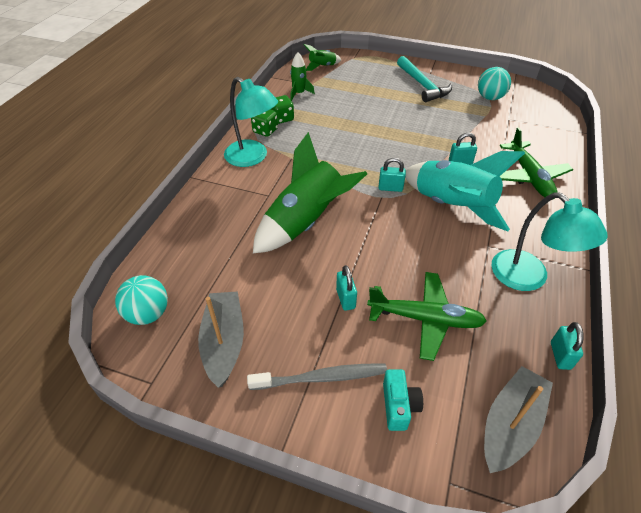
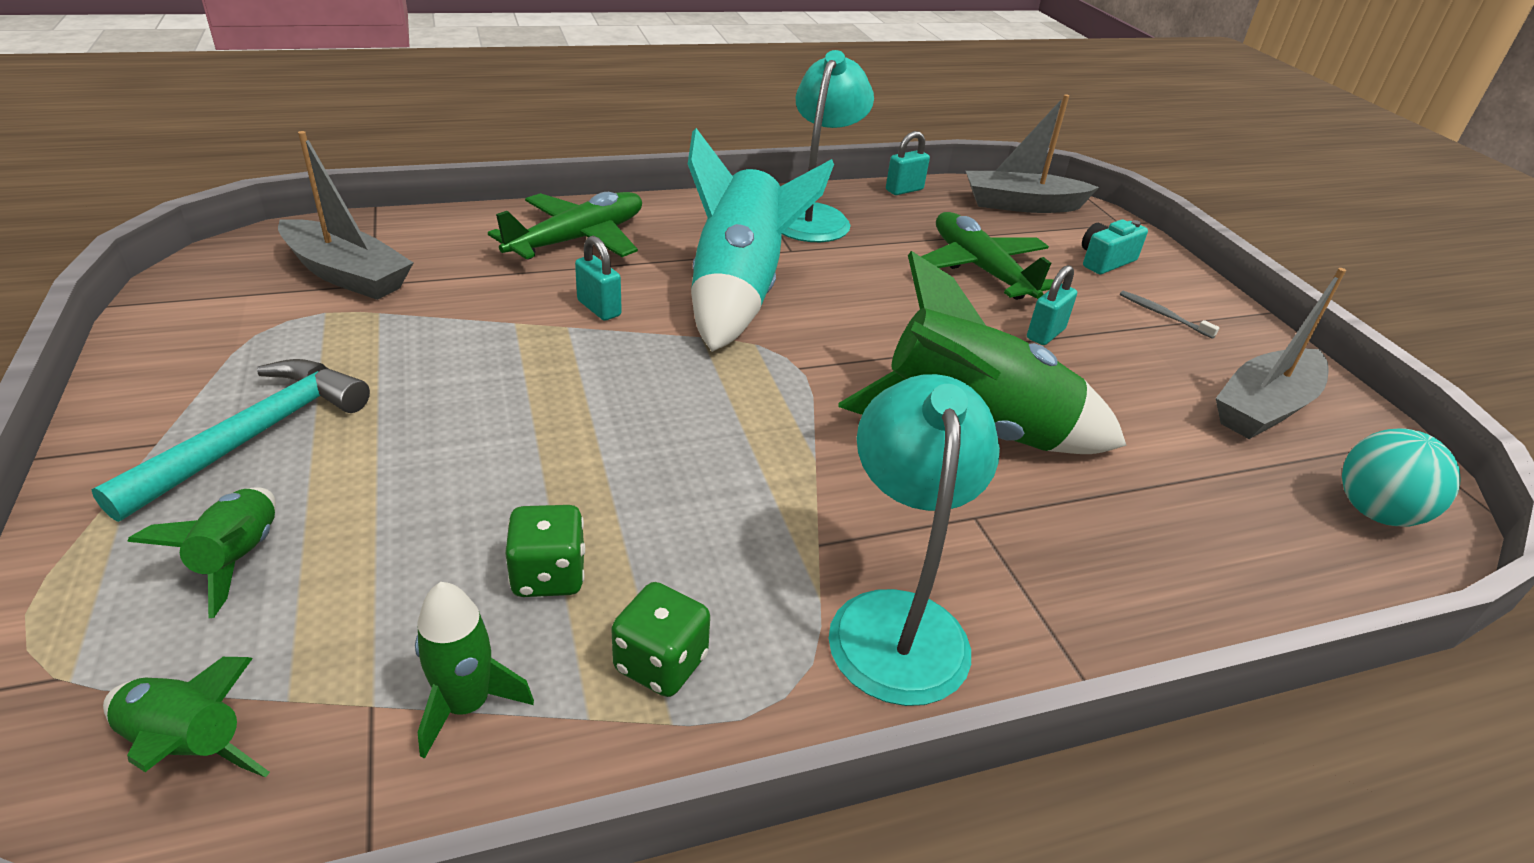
camera: 130 degrees left, 10 degrees down
(265, 131) = (759, 667): green dice -> green dice (549, 575)
(322, 378) = (1163, 315): grey toothbrush -> grey toothbrush, size x0.53
(372, 77) = (238, 559): none -> green rocket
(390, 188) = (762, 364): turquoise padlock -> none
(490, 97) = (278, 319): turquoise ball -> none
(519, 115) = (347, 274): none -> grey boat

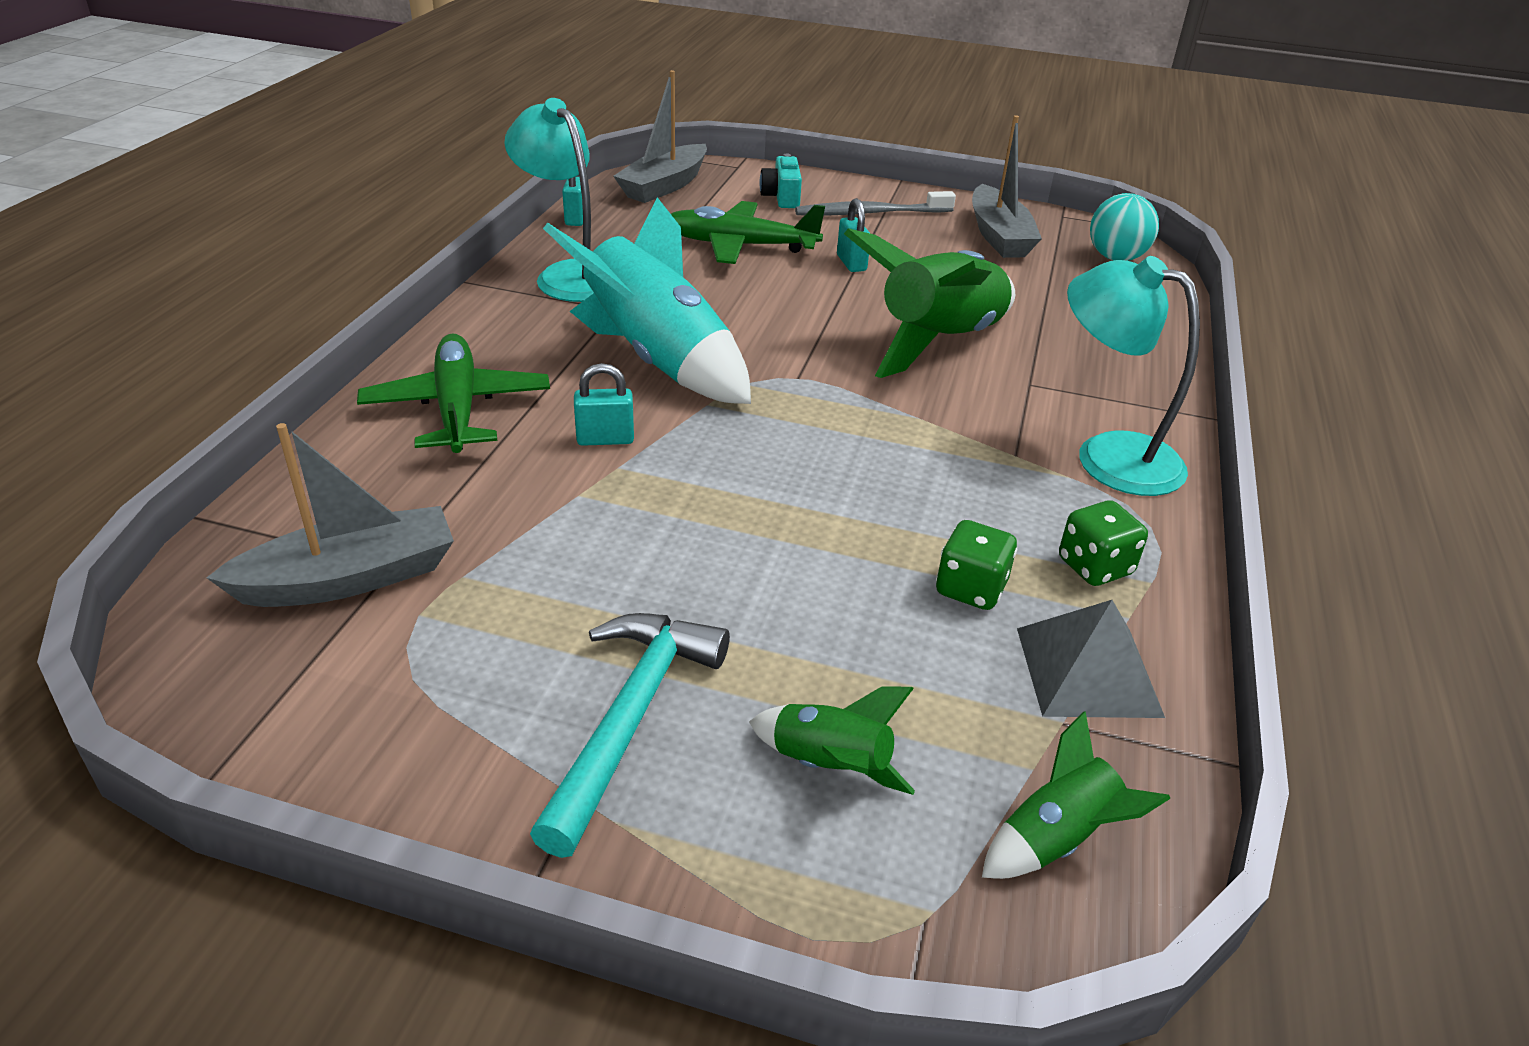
camera: 55 degrees left, 0 degrees up
(253, 436) = (630, 718): turquoise hammer -> turquoise hammer turned 45 degrees clockwise
(466, 705) = (1088, 671): green rocket -> grey pyramid
(1163, 315) = (870, 213): grey toothbrush -> grey toothbrush, size x1.90

